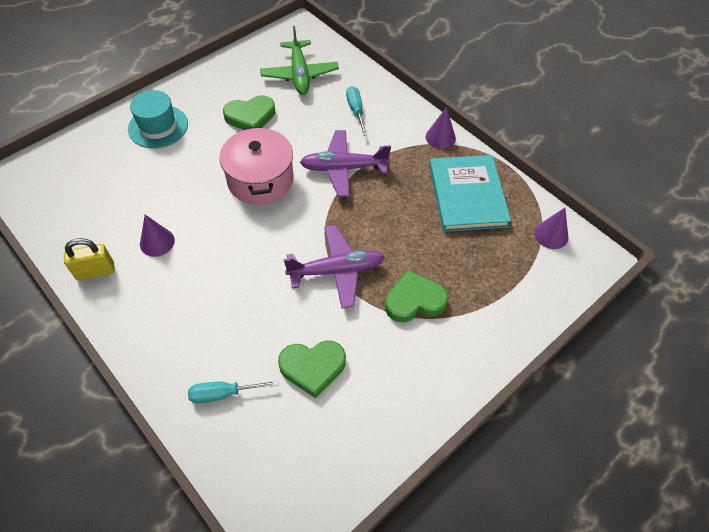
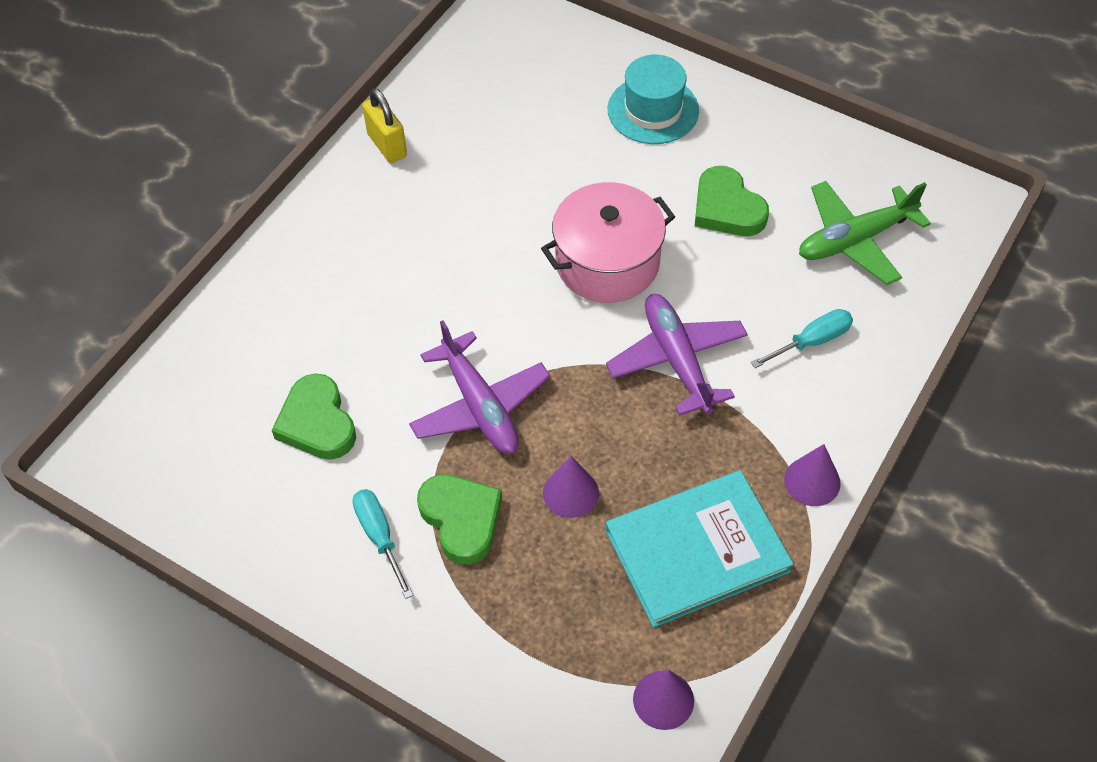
camera: 75 degrees right, 0 degrees up
(157, 242) = (453, 188): purple cone -> purple cone (570, 492)
(223, 393) = (256, 338): turquoise screwdriver -> turquoise screwdriver (380, 537)

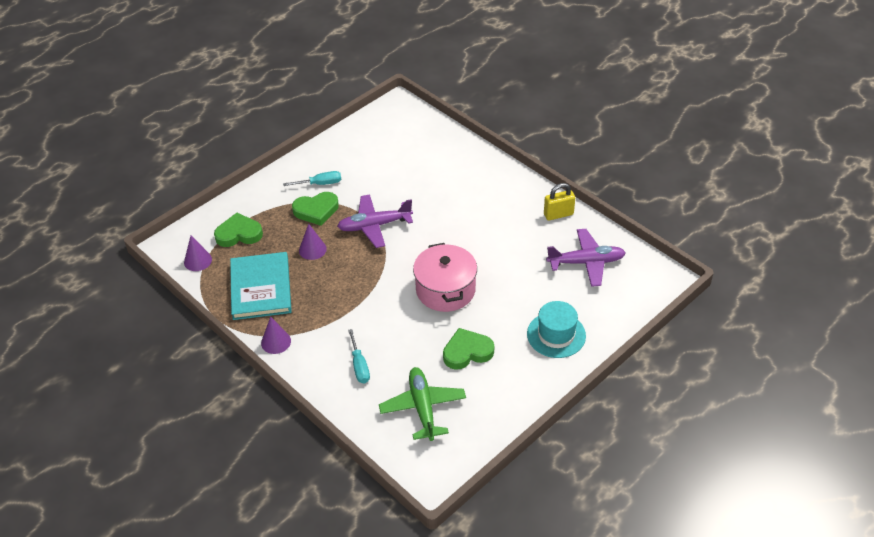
camera: 105 degrees right, 10 degrees down
(317, 422) = (388, 170): green heart -> green heart (239, 234)
(677, 360) = (371, 305): purple plane -> purple plane (586, 262)

